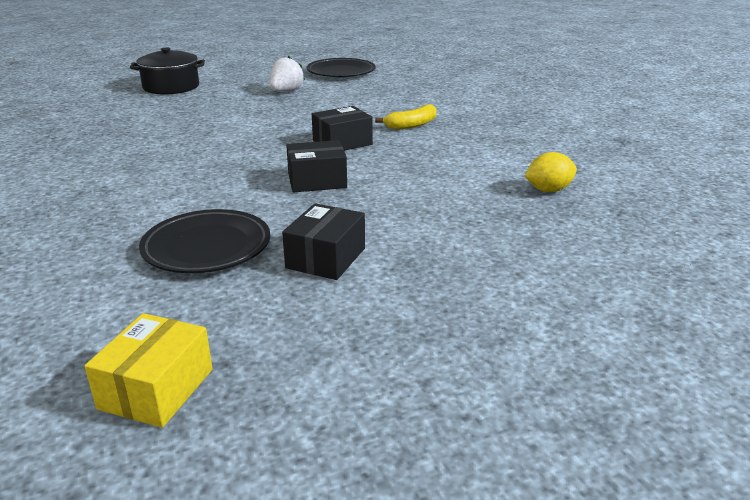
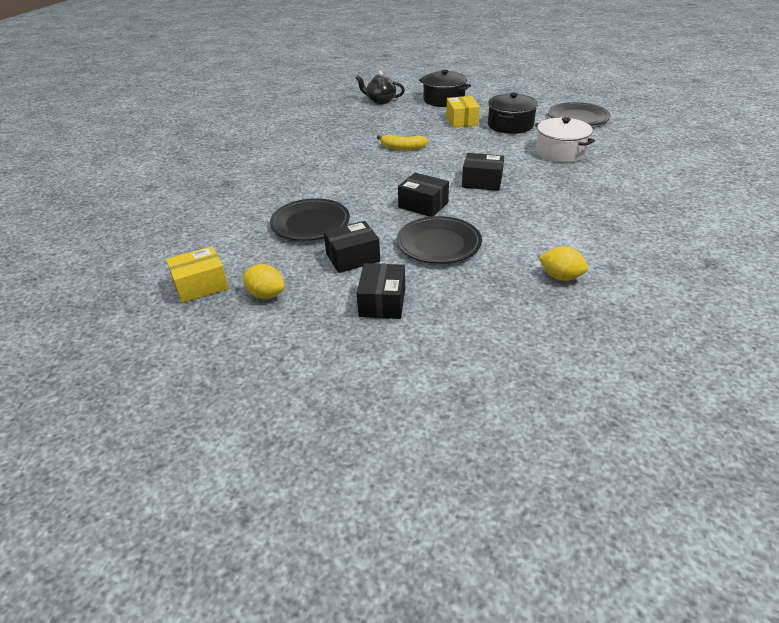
camera: 45 degrees right, 10 degrees up
(86, 104) = (380, 100): none -> black teapot
(226, 99) = (462, 120): none -> yellow box
(283, 347) = (266, 294): none -> yellow lemon
(286, 91) = (510, 125): white strawberry -> black pot
(373, 100) = (560, 152): none -> white pot
(397, 208) = (438, 244): none -> black plate
(411, 125) = (553, 184): yellow banana -> yellow banana (402, 148)
(438, 284) = (382, 302): none -> black box

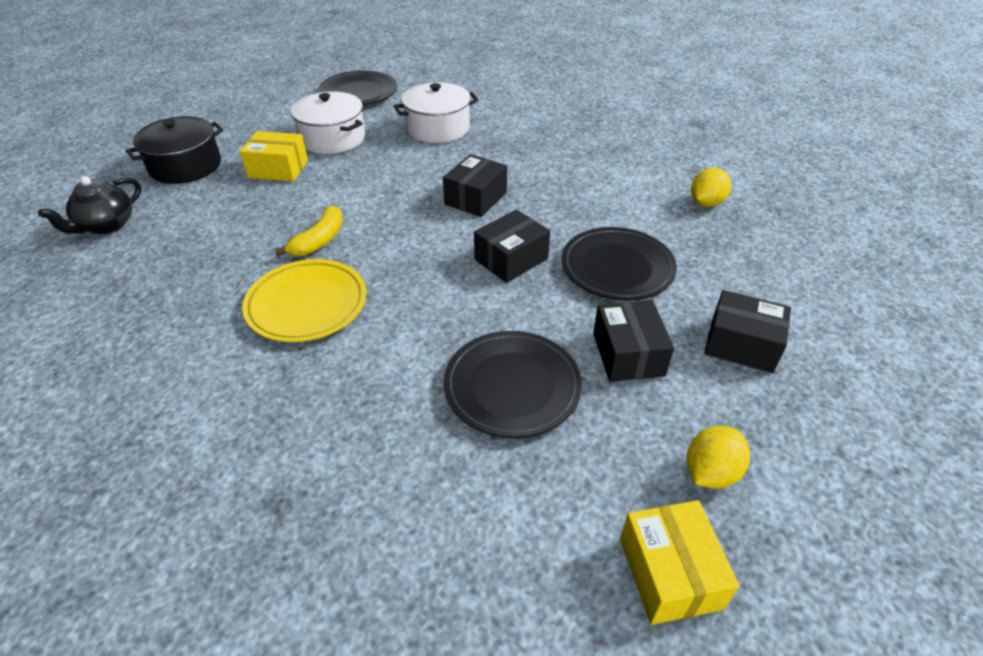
camera: 75 degrees left, 5 degrees up
(348, 158) = (307, 305): none -> yellow plate
(510, 125) = (332, 138): black pot -> white pot

